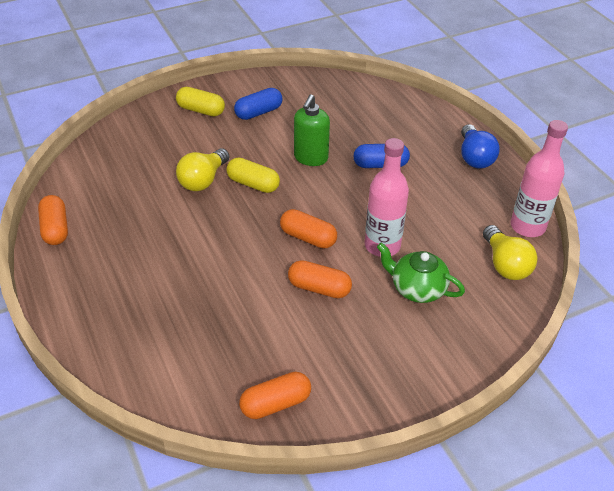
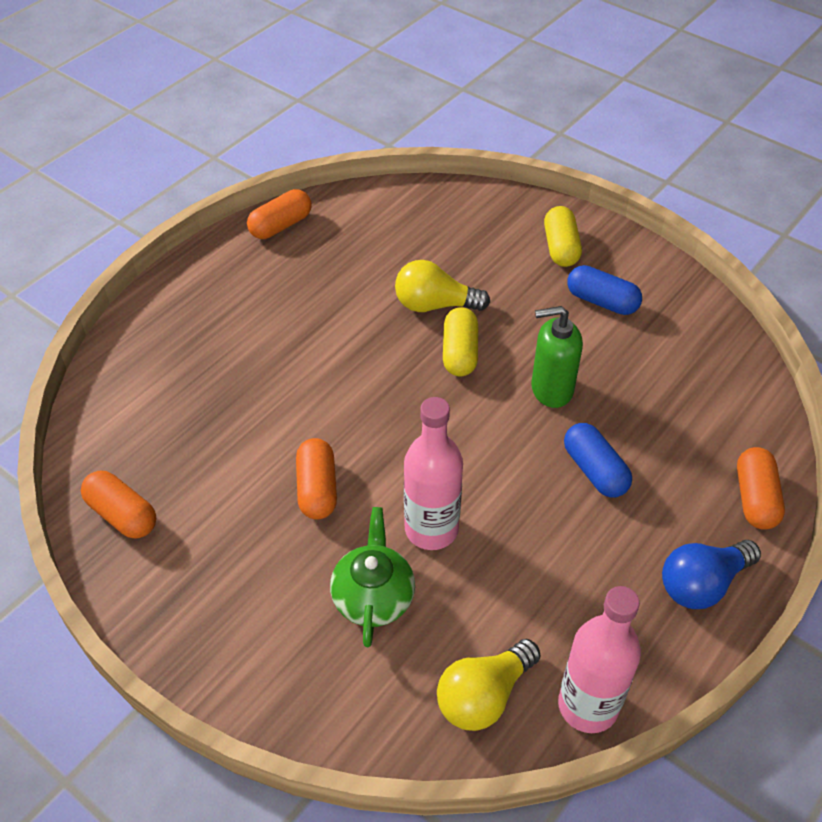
camera: 65 degrees right, 5 degrees up
(308, 238) = (398, 444): orange capsule -> orange capsule (755, 498)

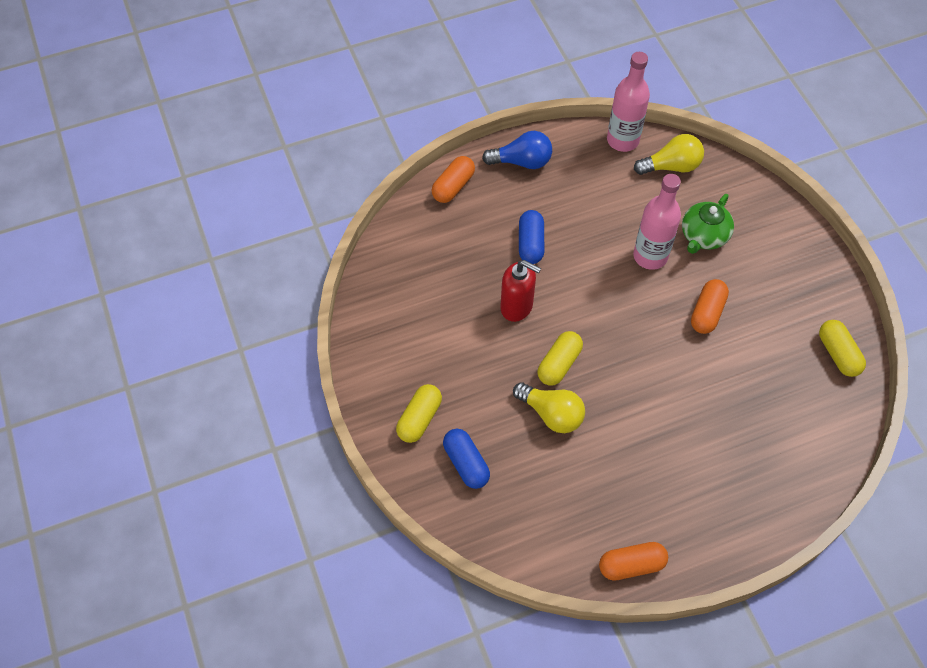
camera: 150 degrees left, 10 degrees up
(122, 515) = (838, 354): orange capsule -> yellow capsule
(551, 389) = (517, 307): green soap dispenser -> red soap dispenser
(602, 301) = (429, 355): blue capsule -> blue capsule (466, 463)

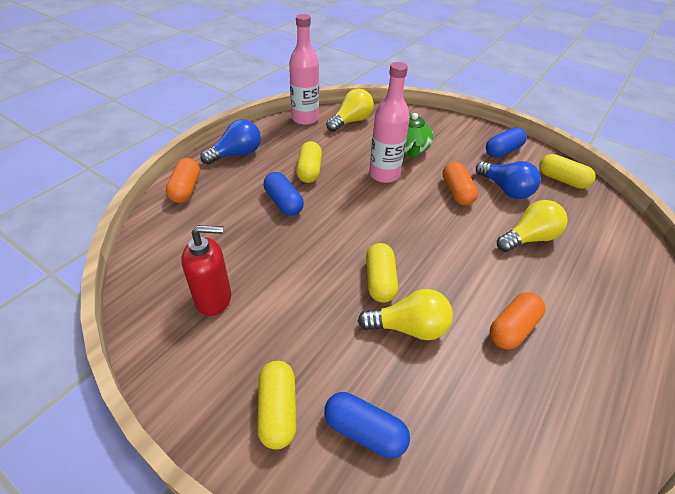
camera: 35 degrees left, 15 degrees down
(517, 307) = (306, 253): red soap dispenser -> red soap dispenser (214, 299)
(579, 216) = (309, 171): none -> yellow capsule
(631, 565) = (612, 436): orange capsule -> orange capsule (512, 328)
(730, 396) = (529, 238): none -> yellow light bulb
(762, 334) = (505, 189): none -> blue light bulb
(809, 287) = (503, 151): none -> blue capsule

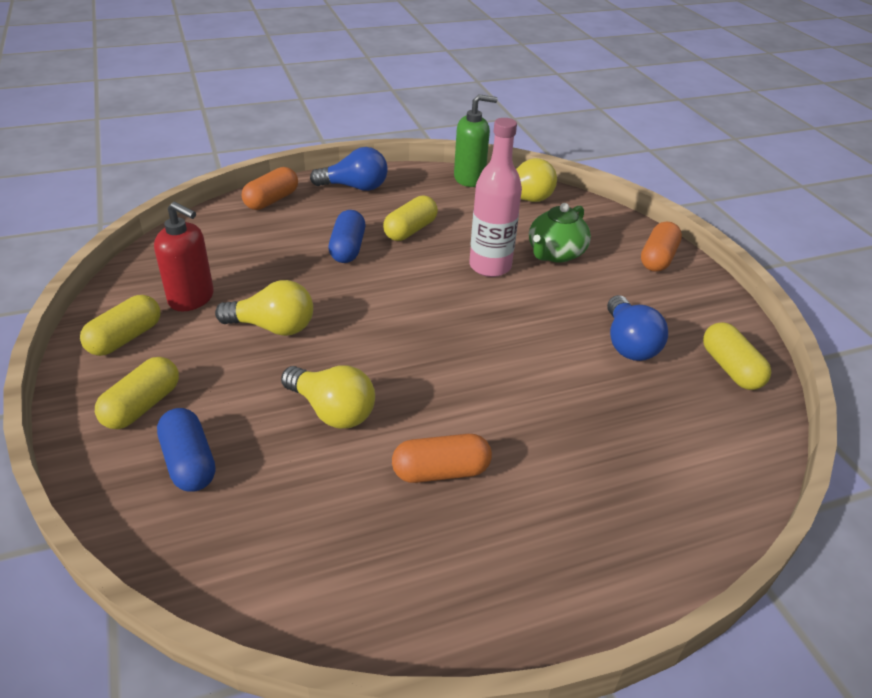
camera: 35 degrees right, 5 degrees down
(305, 119) = (469, 178): pink bottle -> green soap dispenser
(380, 281) = (355, 358): yellow capsule -> yellow capsule (125, 338)
(457, 192) = (557, 319): orange capsule -> orange capsule (658, 258)
(503, 151) = (686, 303): blue capsule -> none
(529, 238) = (586, 404): yellow light bulb -> yellow light bulb (273, 327)

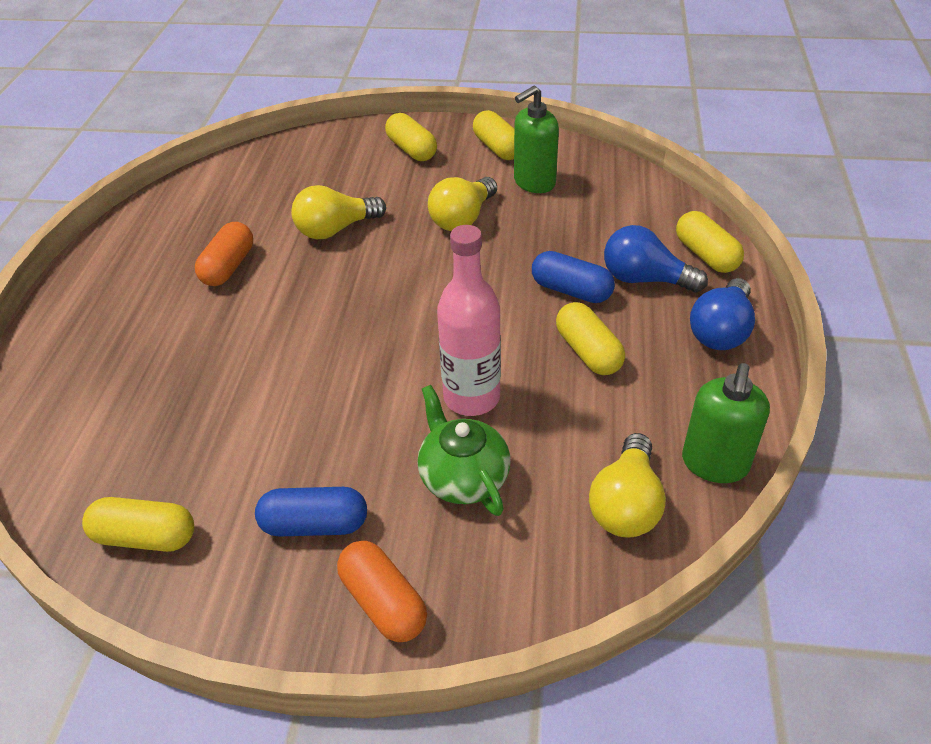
camera: 120 degrees right, 5 degrees up
(189, 462) = (340, 163): blue capsule -> blue capsule (315, 525)
(192, 298) = (534, 182): red soap dispenser -> green soap dispenser
(272, 200) = (706, 255): orange capsule -> yellow capsule
(628, 343) = (256, 460): blue light bulb -> blue light bulb (645, 279)

